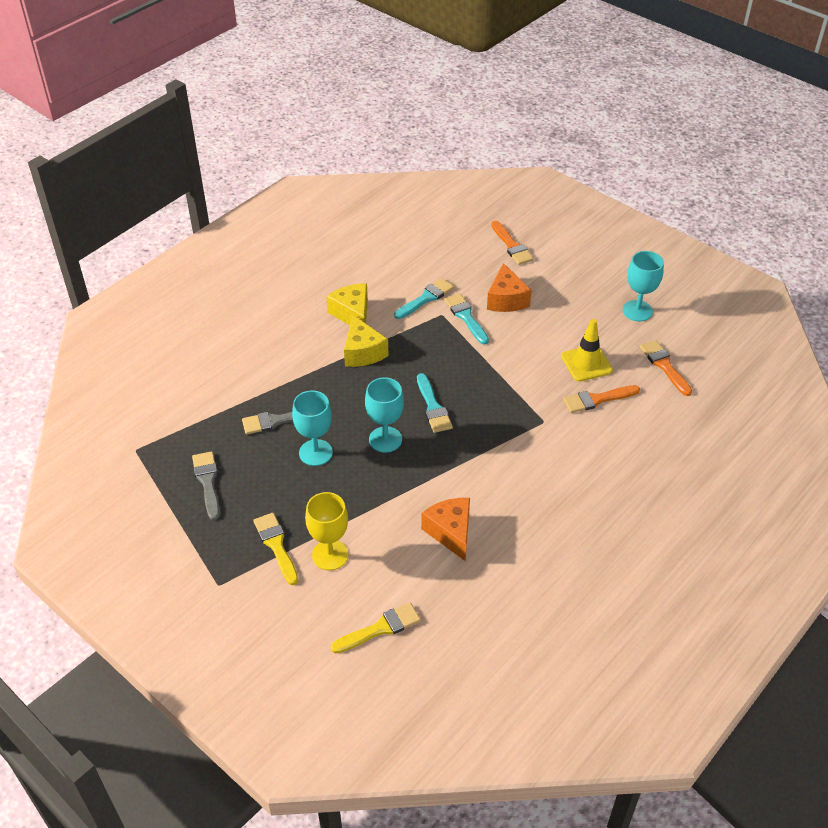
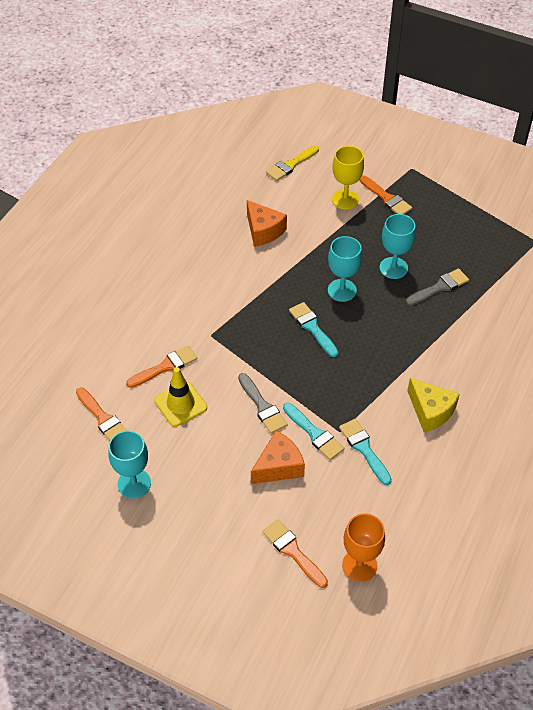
camera: 165 degrees right, 5 degrees up
(207, 482) = (464, 229): grey brush -> grey brush (262, 406)
(276, 545) = (386, 198): yellow brush -> orange brush
(363, 352) = (399, 369): yellow cheese -> none
(426, 298) = (364, 449): turquoise brush -> turquoise brush turned 120 degrees clockwise
(462, 229) = (359, 565): none -> orange goblet
(506, 299) = (278, 466): orange cheese -> orange cheese turned 75 degrees clockwise

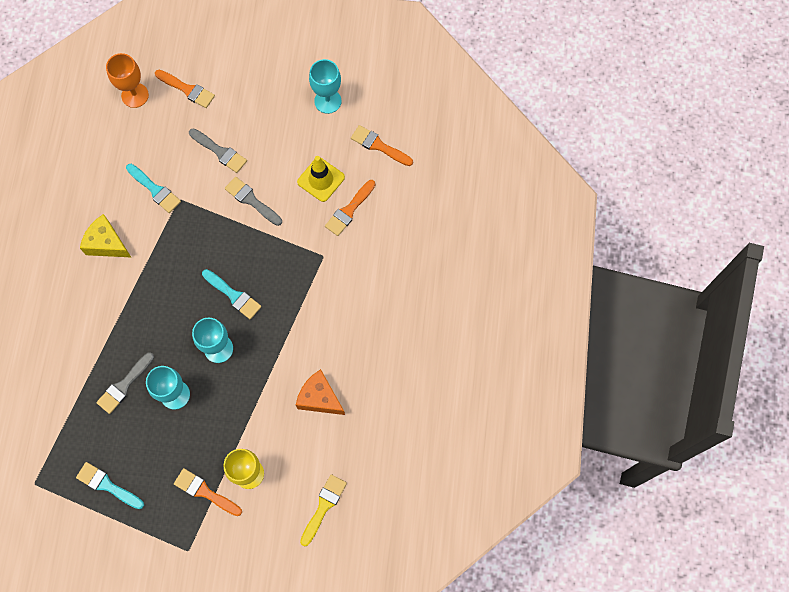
camera: 160 degrees right, 20 degrees up
(278, 466) = (220, 152): orange cheese -> grey brush
(314, 434) = (200, 190): turquoise brush -> turquoise brush (107, 485)

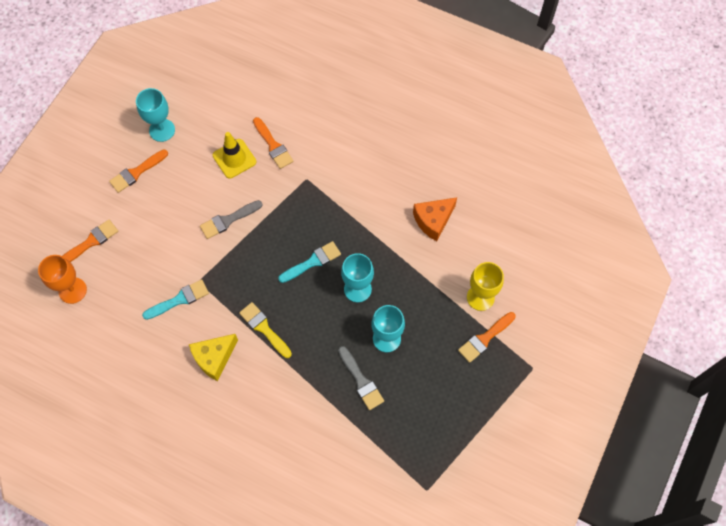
camera: 70 degrees left, 5 degrees down
(107, 485) = (451, 422): turquoise brush -> none
(220, 152) = (168, 232): grey brush -> none
(323, 506) = (528, 246): yellow brush -> yellow brush (264, 328)
(378, 146) = (224, 104): orange brush -> orange brush (136, 172)

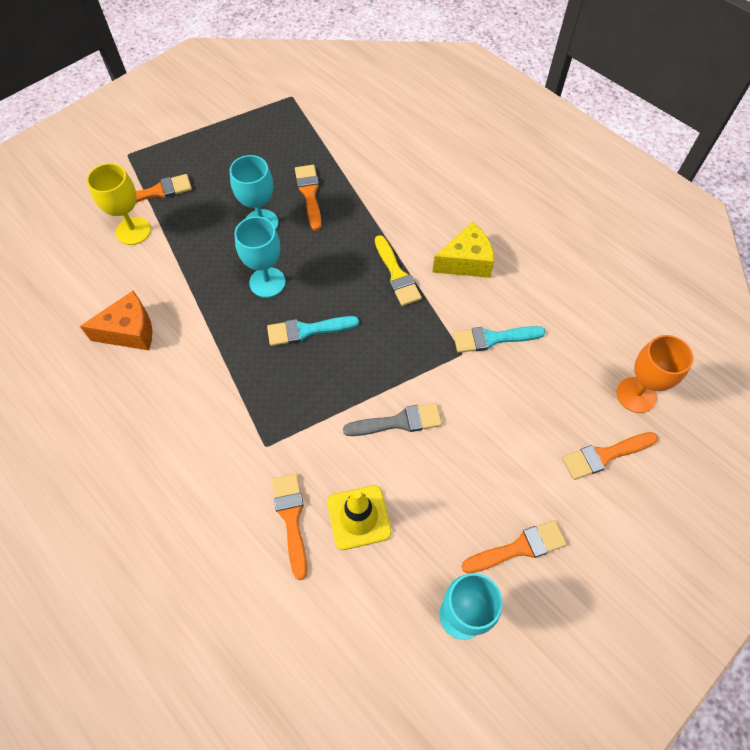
camera: 160 degrees left, 5 degrees down
(361, 381) = (309, 193): grey brush -> orange brush

